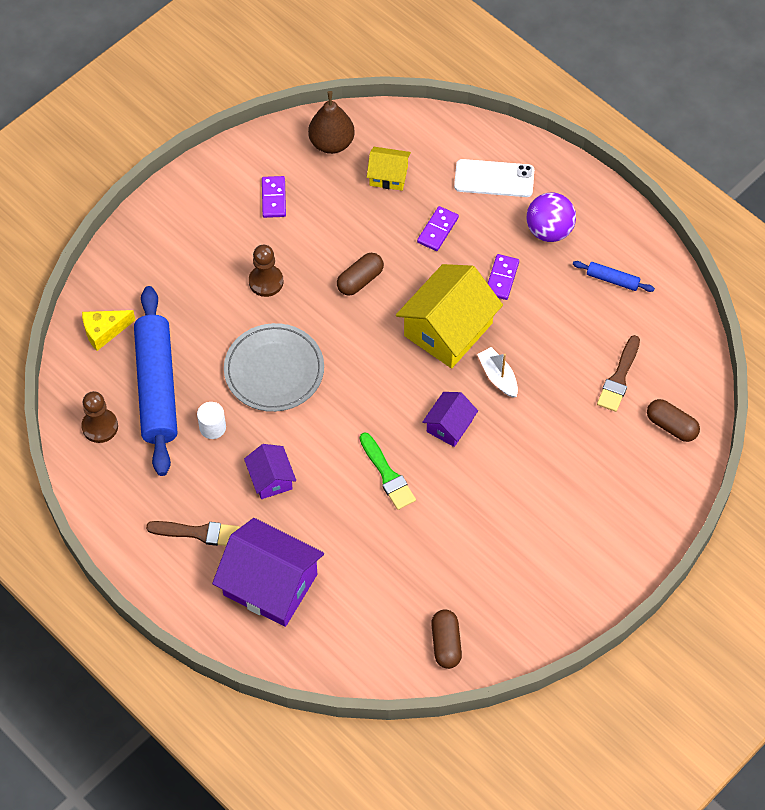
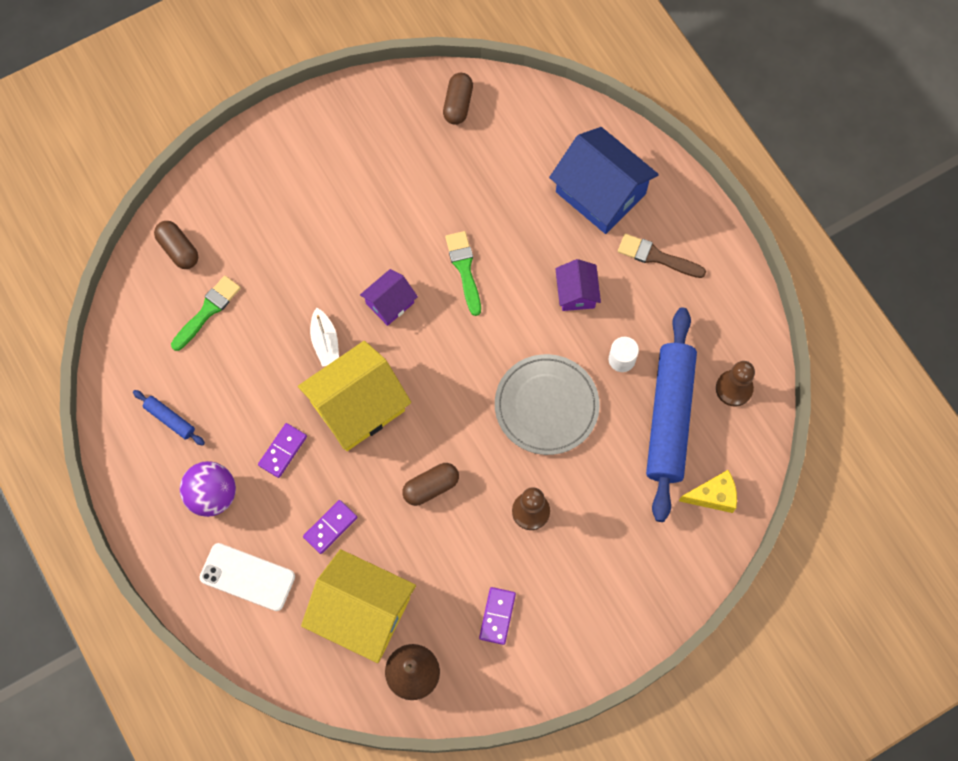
camera: 165 degrees left, 10 degrees up
(270, 584) = (600, 193): purple house -> blue house
(388, 176) = (362, 612): yellow house -> yellow house, size x1.91
(619, 378) = (207, 311): brown brush -> green brush

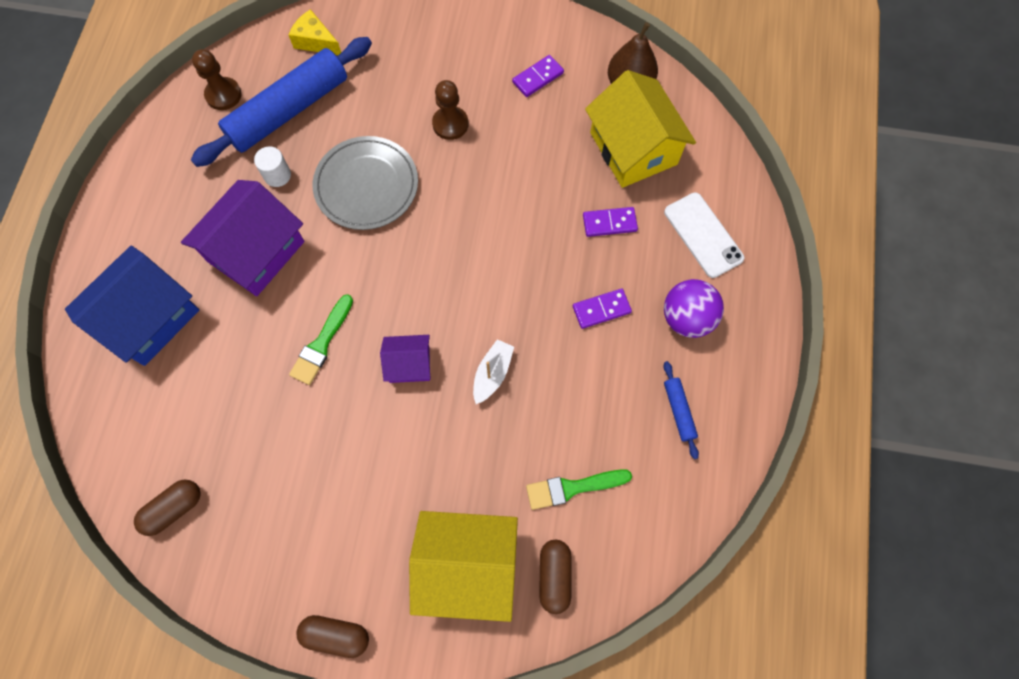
camera: 140 degrees left, 0 degrees up
(357, 406) = (511, 298): yellow house -> yellow house (467, 566)
(431, 487) = (507, 194): brown capsule -> brown capsule (336, 635)
(576, 293) = (256, 251): purple house -> purple house, size x1.91
(600, 193) = (149, 318): blue house -> blue house turned 45 degrees clockwise
(656, 257) = (167, 229): brown brush -> none

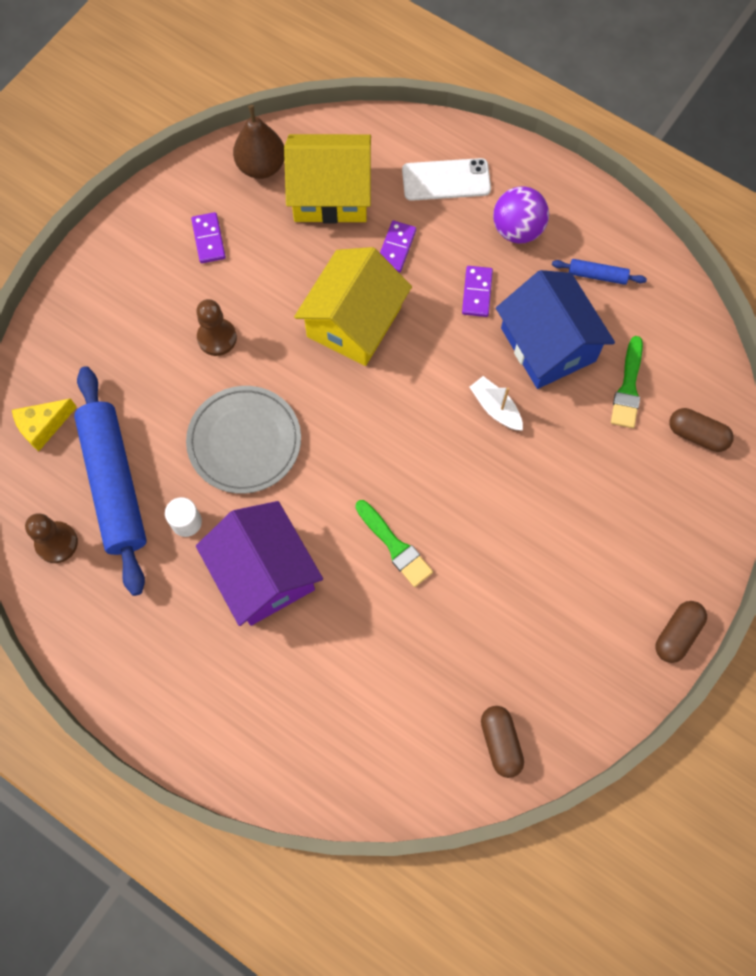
camera: 65 degrees left, 0 degrees up
(149, 318) = (286, 704): blue house -> blue house (548, 344)
(409, 364) = (453, 475): purple house -> none
(467, 566) = (660, 501): yellow house -> yellow house (354, 322)

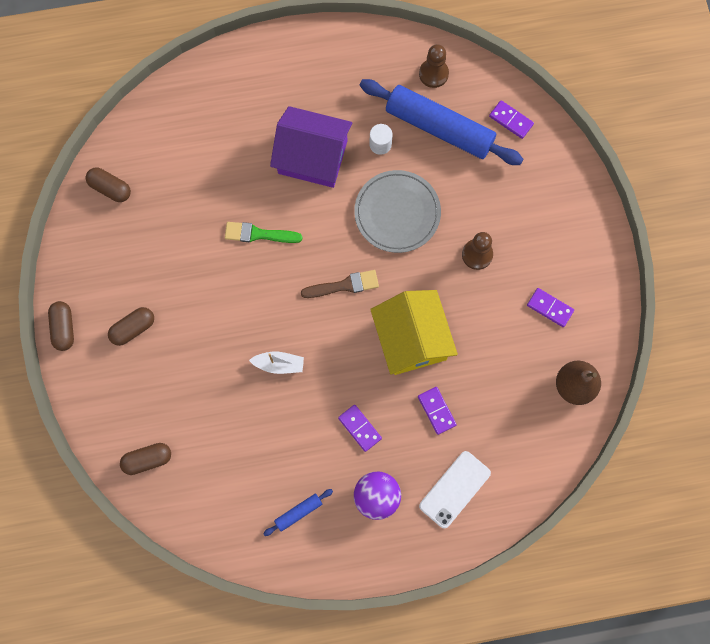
camera: 135 degrees right, 5 degrees up
(43, 426) = (511, 120): yellow cheese -> purple domino
(330, 194) = (513, 408): yellow house -> none
(364, 422) = (344, 285): none -> brown brush
(548, 344) = (286, 435): blue house -> none
(606, 568) = (133, 328): none -> brown capsule
(628, 387) = (213, 452): green brush -> none

